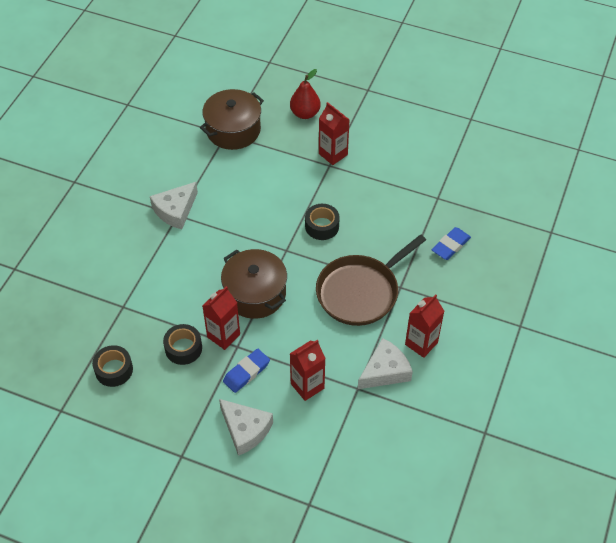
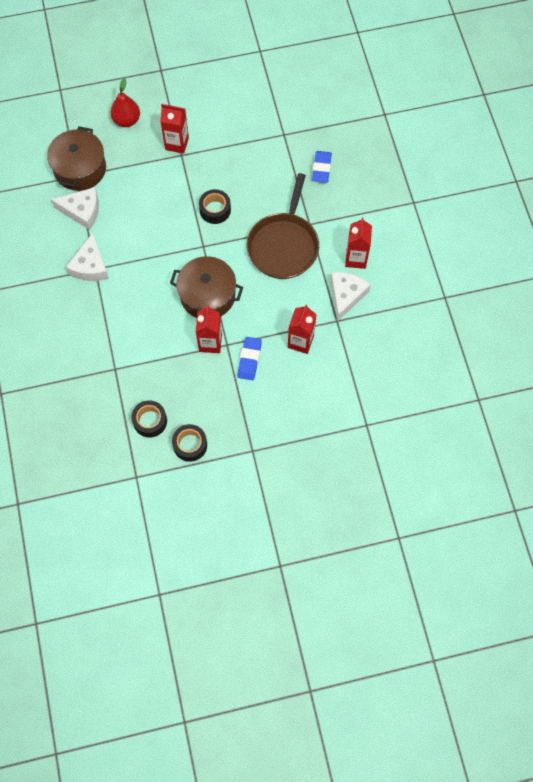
camera: 35 degrees left, 15 degrees up
(183, 348) = (188, 371): black tape -> black tape (190, 445)
(245, 430) = (282, 402): white cheese -> white cheese (82, 211)

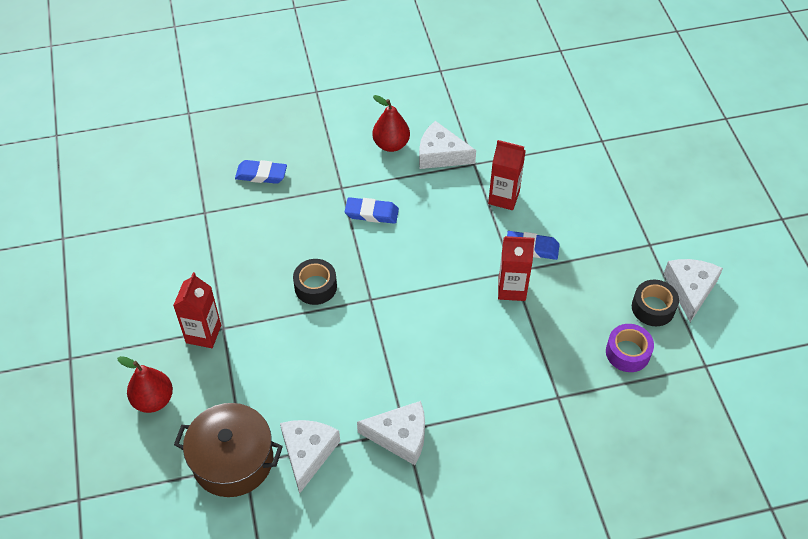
camera: 90 degrees left, 15 degrees down
(150, 421) = (627, 352): black tape -> purple tape
(207, 295) = (444, 293): brown pot -> none
(207, 476) = (690, 289): none -> white cheese
(284, 245) = (371, 213): brown pan -> blue eraser
(356, 258) = (391, 144): red carton -> red pear

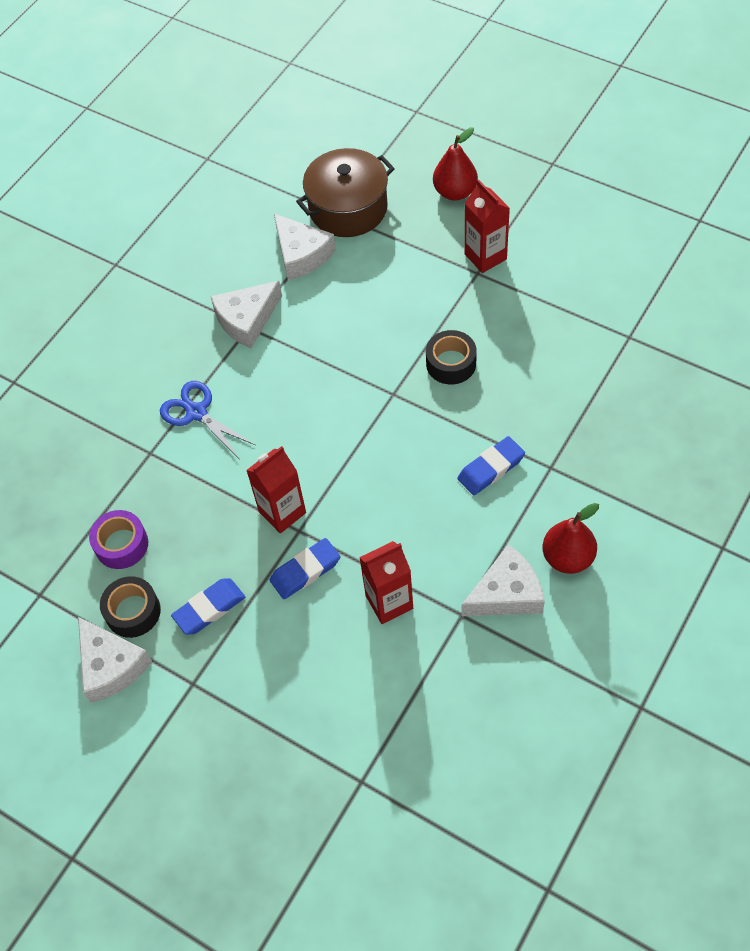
camera: 140 degrees right, 5 degrees up
(261, 174) = (637, 412): blue eraser -> blue eraser (209, 608)
(501, 397) = (196, 413): none -> blue scissors

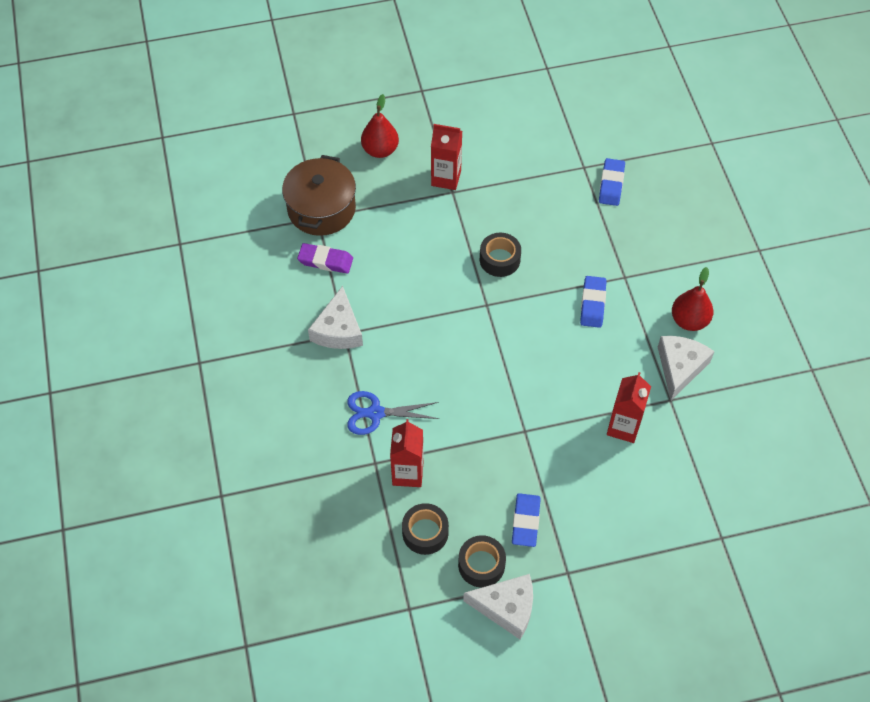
camera: 50 degrees left, 0 degrees up
(121, 544) = (425, 532): purple tape -> black tape
(282, 512) = (502, 428): red carton -> red carton (408, 473)
(301, 254) = (325, 261): white cheese -> purple eraser
(305, 571) = (556, 451): blue eraser -> blue eraser (611, 184)

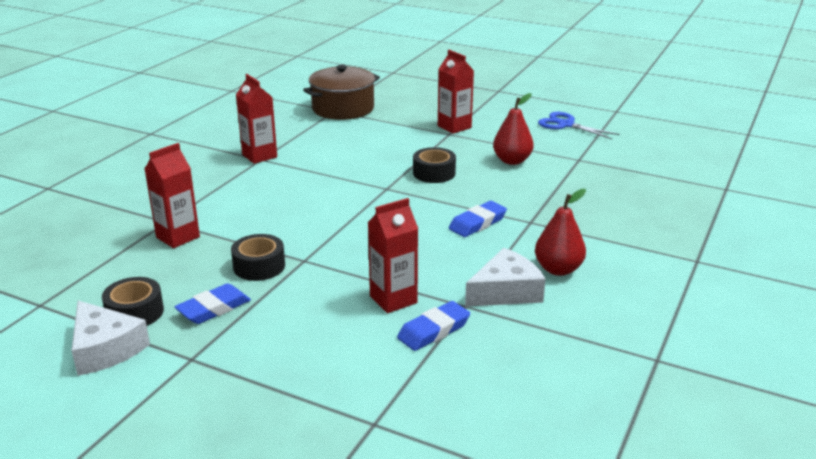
camera: 40 degrees right, 30 degrees down
(325, 261) = (306, 127): purple eraser -> none
(338, 330) = (259, 156): white cheese -> red carton
(375, 413) = (212, 200): blue scissors -> blue scissors (566, 125)
(380, 150) = (426, 102): red pear -> red pear (512, 161)
(425, 532) = (130, 272): black tape -> black tape (259, 266)
(611, 184) = (591, 175): blue eraser -> blue eraser (433, 330)

